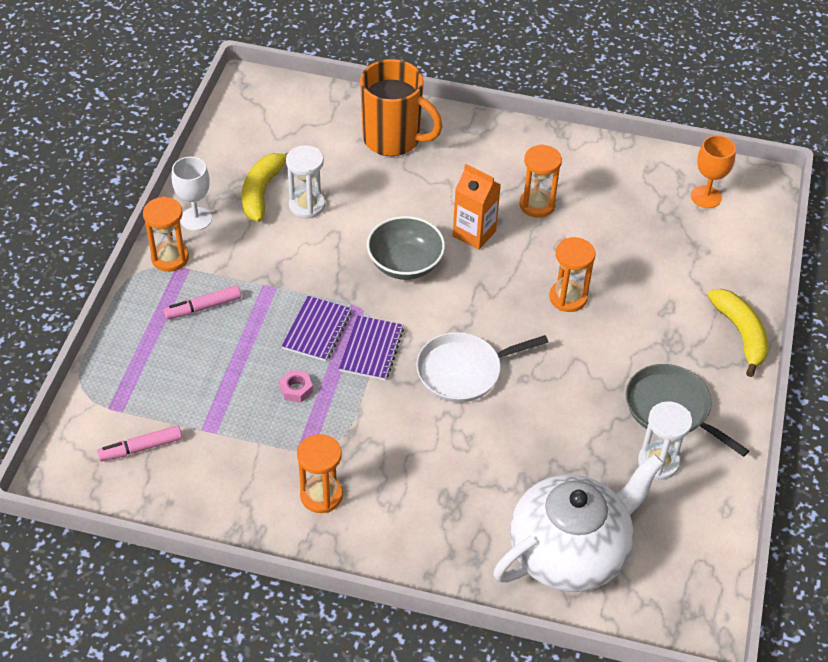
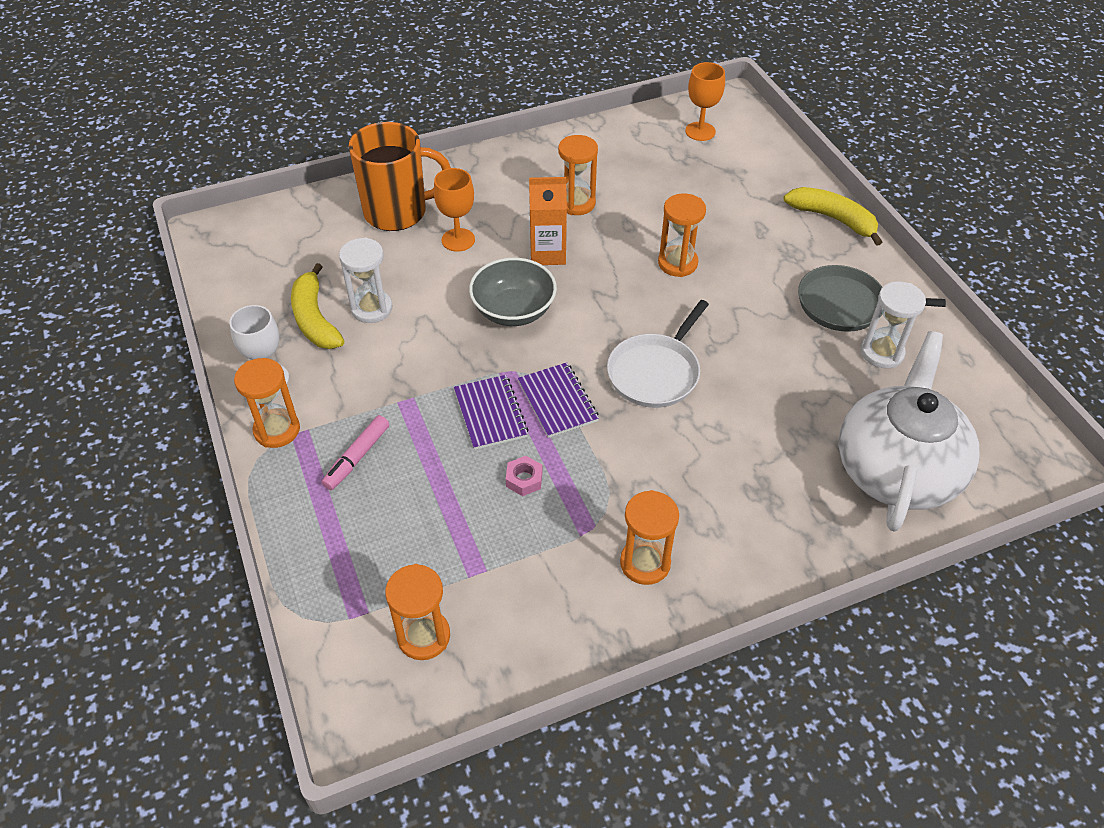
camera: 35 degrees left, 0 degrees up
(141, 448) = (423, 636): pink marker -> orange hourglass
(417, 186) = (458, 240): none -> orange goblet

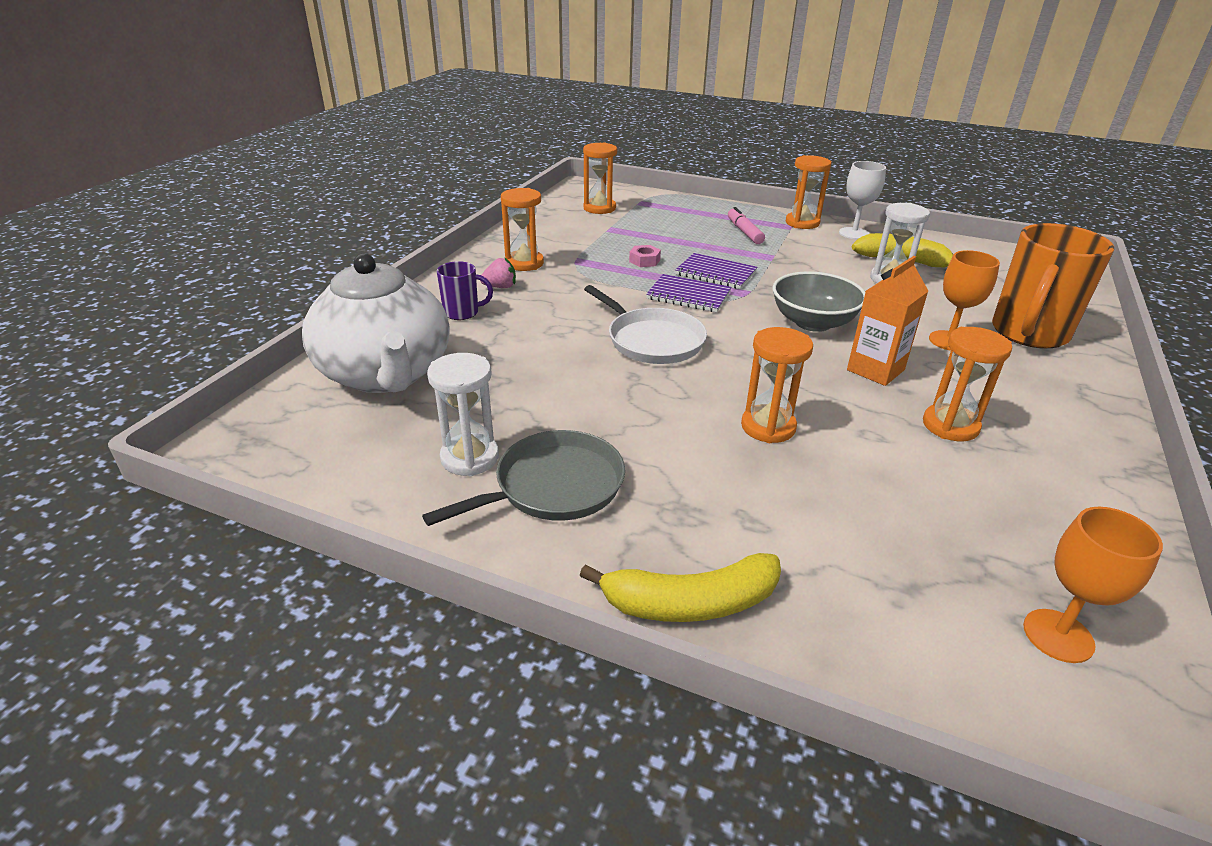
camera: 135 degrees right, 15 degrees down
(655, 372) = (652, 340): white pan -> white pan turned 150 degrees clockwise
(708, 533) = (500, 287): none -> pink strawberry
(777, 514) = (462, 312): none -> purple mug

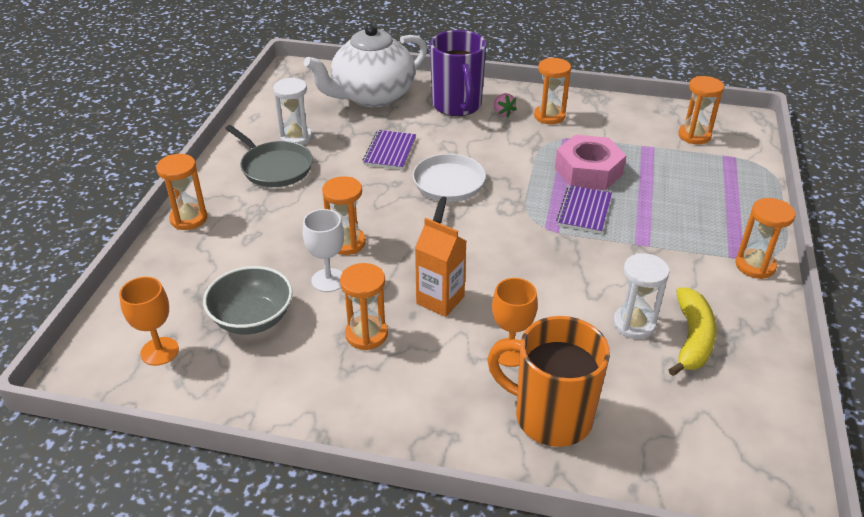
camera: 80 degrees right, 5 degrees up
(462, 312) = (457, 106): purple mug -> purple mug, size x2.04
(644, 261) = (588, 171): pink nut -> pink nut, size x2.36
(652, 340) = (448, 186): white pan -> white pan turned 150 degrees clockwise
(688, 295) = (531, 198): purple notebook -> purple notebook (390, 151)
(690, 602) = (189, 219): yellow banana -> orange hourglass
(744, 232) = (697, 225): pink marker -> none
(813, 322) = (511, 267): grey bowl -> grey bowl (252, 319)
(854, 233) = (751, 305): white goblet -> white goblet (328, 280)

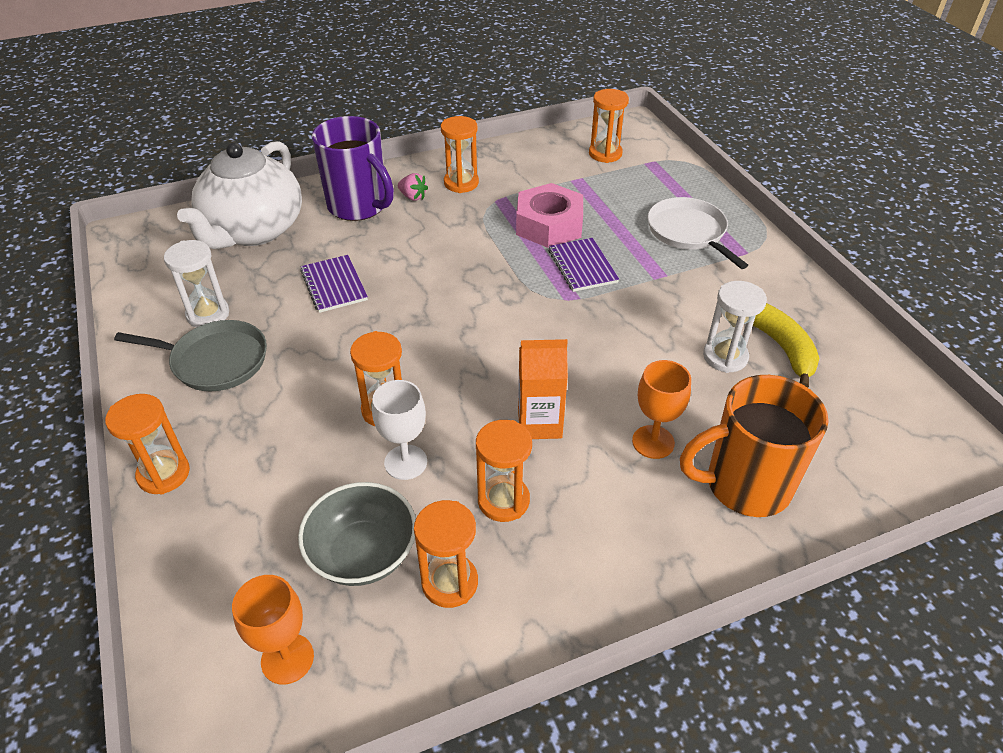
camera: 35 degrees left, 5 degrees up
(448, 186) = (432, 298): white pan -> white pan (689, 232)
(755, 266) = (762, 255): orange hourglass -> orange hourglass (449, 582)

